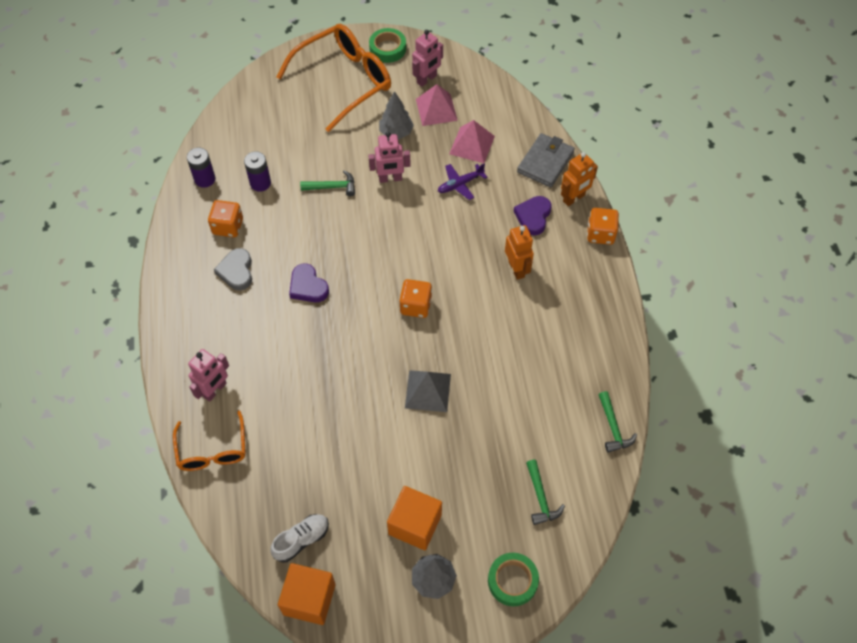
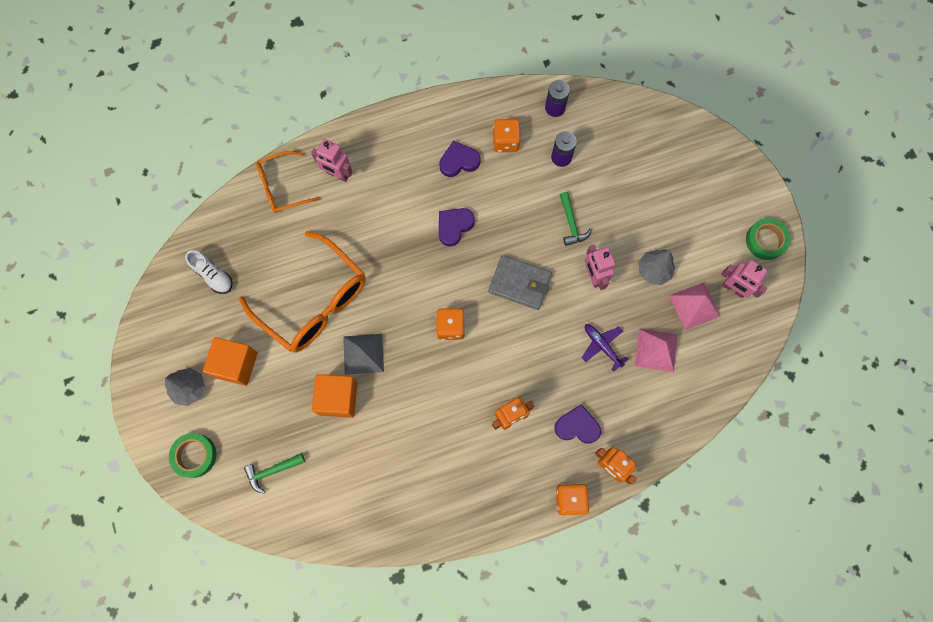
camera: 80 degrees right, 15 degrees up
(236, 271) = (459, 161): grey heart -> purple heart
(309, 599) = (165, 292): orange cube -> orange cube (338, 398)
(344, 81) = (709, 207): orange glasses -> orange glasses (314, 302)
(545, 162) = (650, 430): grey wallet -> grey wallet (519, 284)
(613, 427) = (350, 532): green hammer -> none

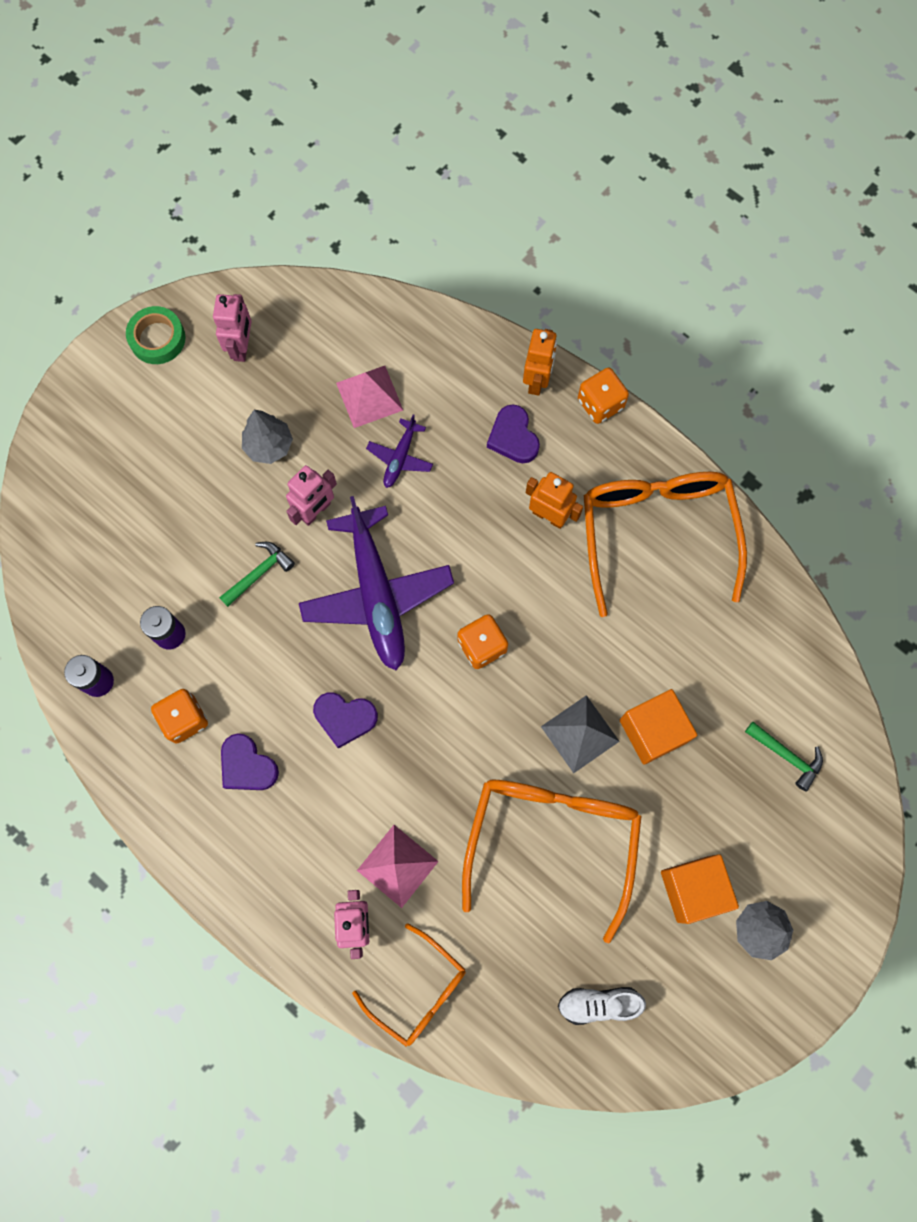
camera: 120 degrees left, 0 degrees up
(194, 455) = (832, 865): green tape -> none
(213, 275) = (598, 1003): white shoe -> white shoe turned 105 degrees counterclockwise
(459, 480) = (656, 533): none -> orange glasses
(519, 284) = (376, 593): grey wallet -> purple plane
(694, 306) = (288, 379): pink pyramid -> pink pyramid (397, 865)

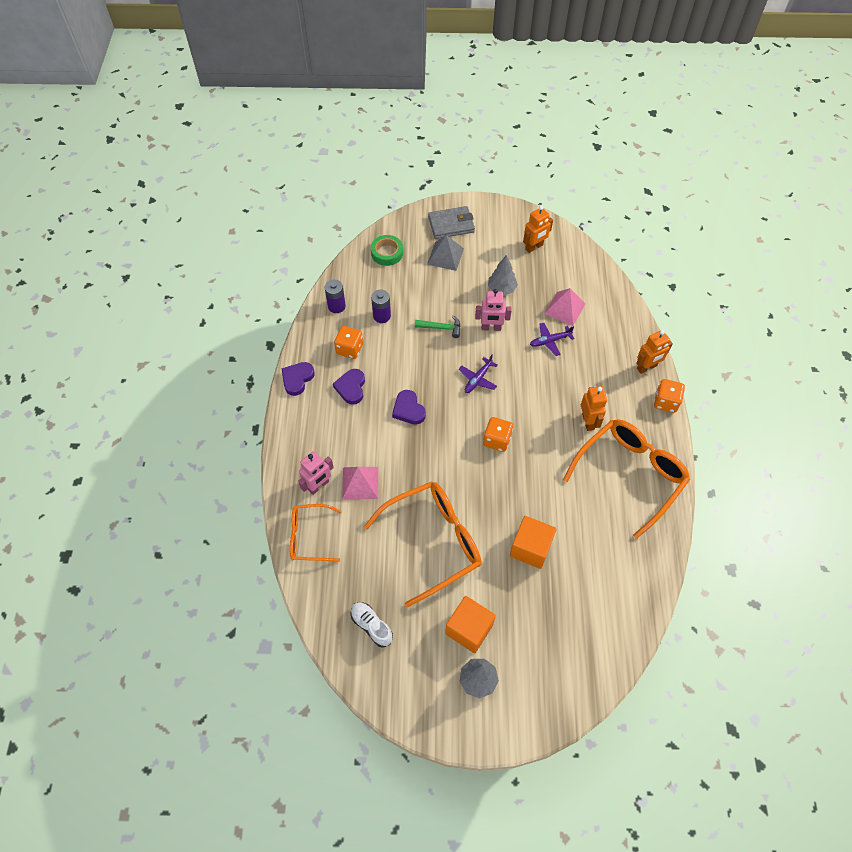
camera: 50 degrees right, 15 degrees down
(104, 418) = (451, 225): none -> grey wallet
(157, 339) = (505, 216): green tape -> green tape (387, 253)
(242, 347) = (534, 247): pink robot -> orange robot
(376, 593) = (478, 379): purple plane -> purple plane, size x0.46
(419, 991) = (309, 536): orange glasses -> orange glasses turned 90 degrees clockwise
(513, 437) = (609, 378): purple heart -> purple heart (297, 379)
(579, 734) = (496, 515): grey pyramid -> grey pyramid (445, 256)
(786, 756) = (581, 624): green hammer -> none

